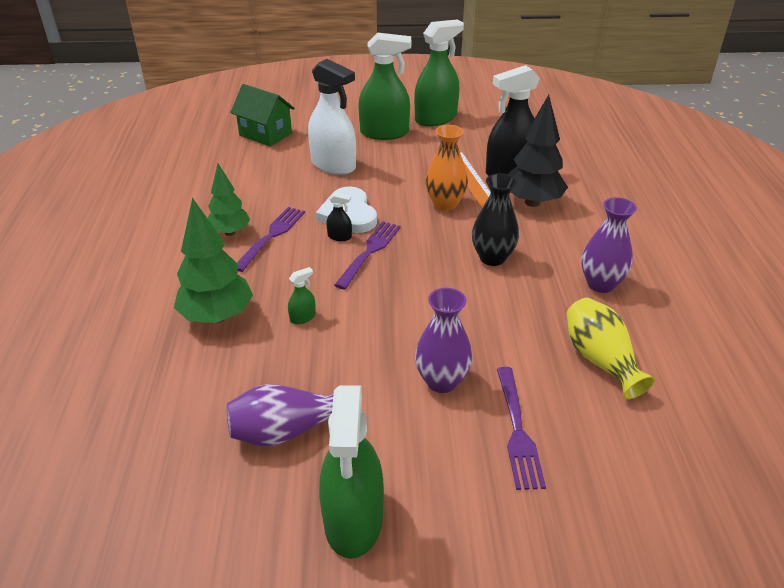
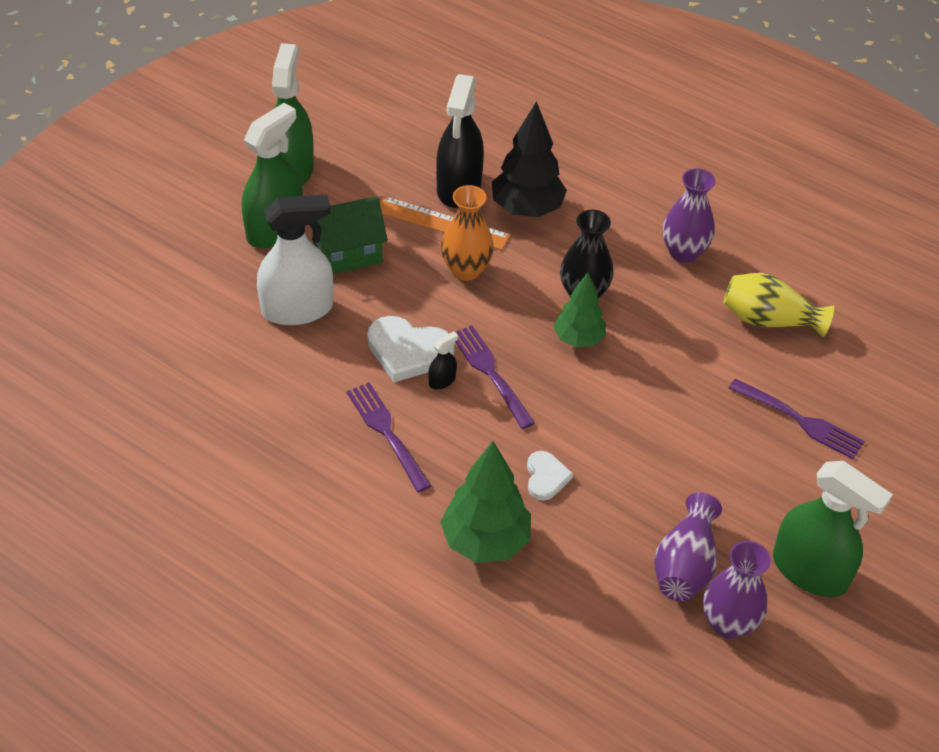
camera: 55 degrees left, 10 degrees up
(230, 232) = (344, 463): green tree -> green tree (578, 339)
(265, 134) = (157, 329): green house -> green house (347, 253)
(303, 317) = (546, 477): green spray bottle -> white heart
(442, 381) = (711, 431): purple vase -> purple vase (728, 623)

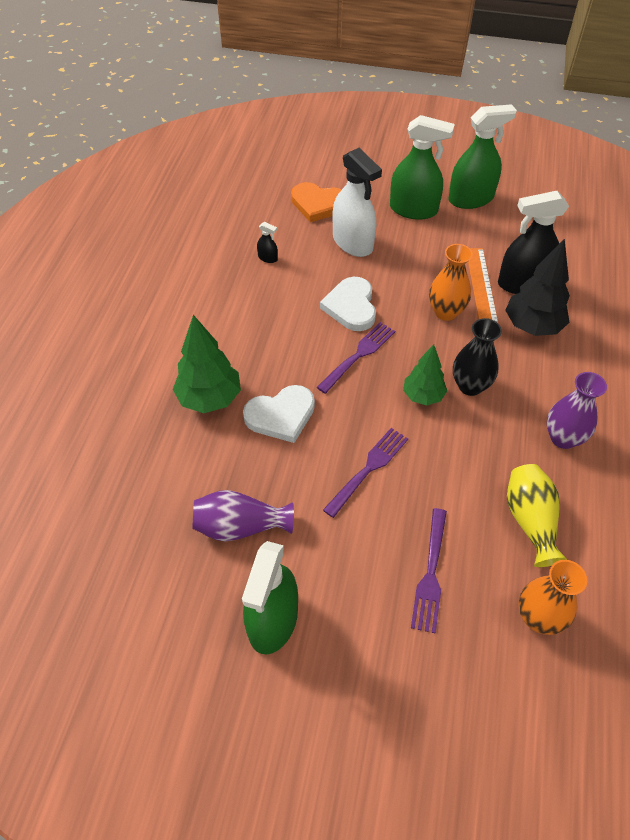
camera: 70 degrees right, 5 degrees up
(199, 317) = (318, 204): none -> orange heart
(347, 253) = (417, 249): green house -> none
(387, 433) = (275, 319): purple fork -> purple fork (368, 469)
(442, 380) = (336, 332): black spray bottle -> black spray bottle (268, 258)
(546, 477) = (281, 415): white heart -> white heart, size x1.71
(728, 623) = (197, 571): purple vase -> none
(871, 360) = (538, 617): none -> orange vase

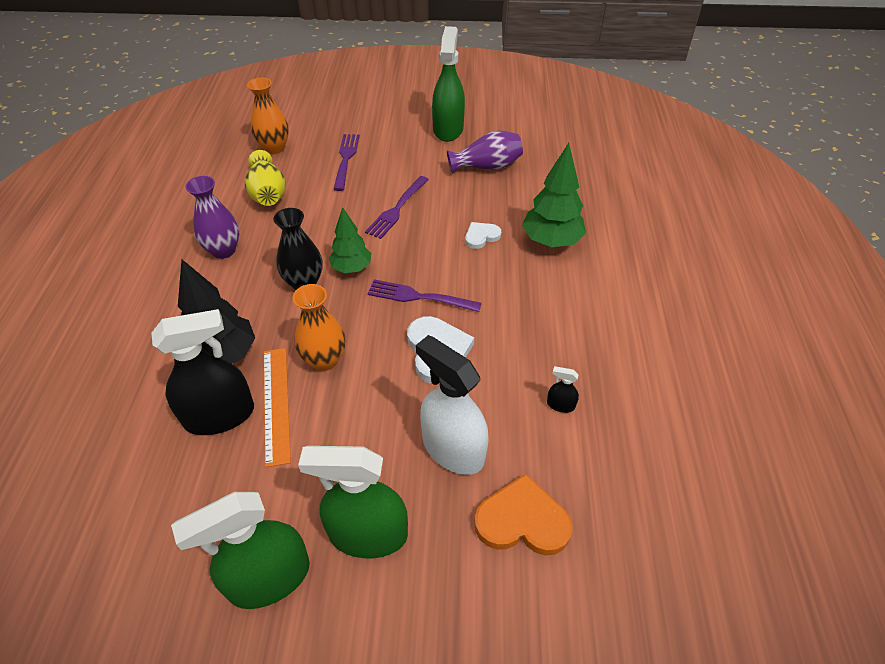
camera: 170 degrees right, 5 degrees down
(281, 415) = (481, 236): white heart -> white heart, size x0.58
(358, 356) = (420, 297): purple fork -> purple fork turned 75 degrees clockwise

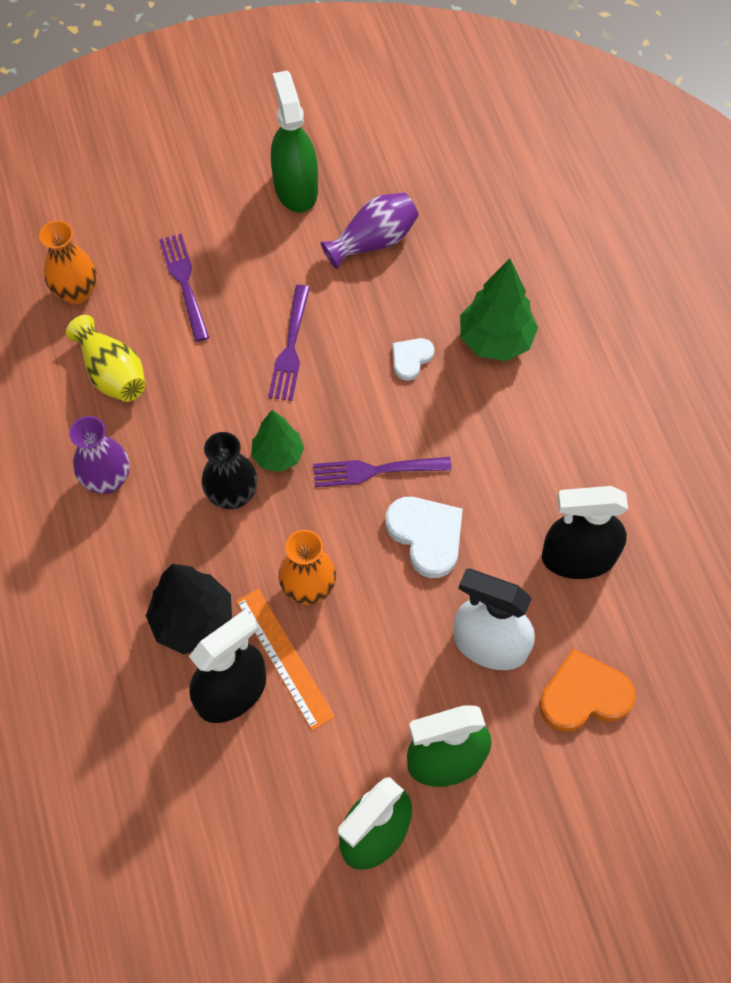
camera: 20 degrees left, 15 degrees up
(560, 405) = (578, 557): black spray bottle -> black spray bottle, size x2.42

